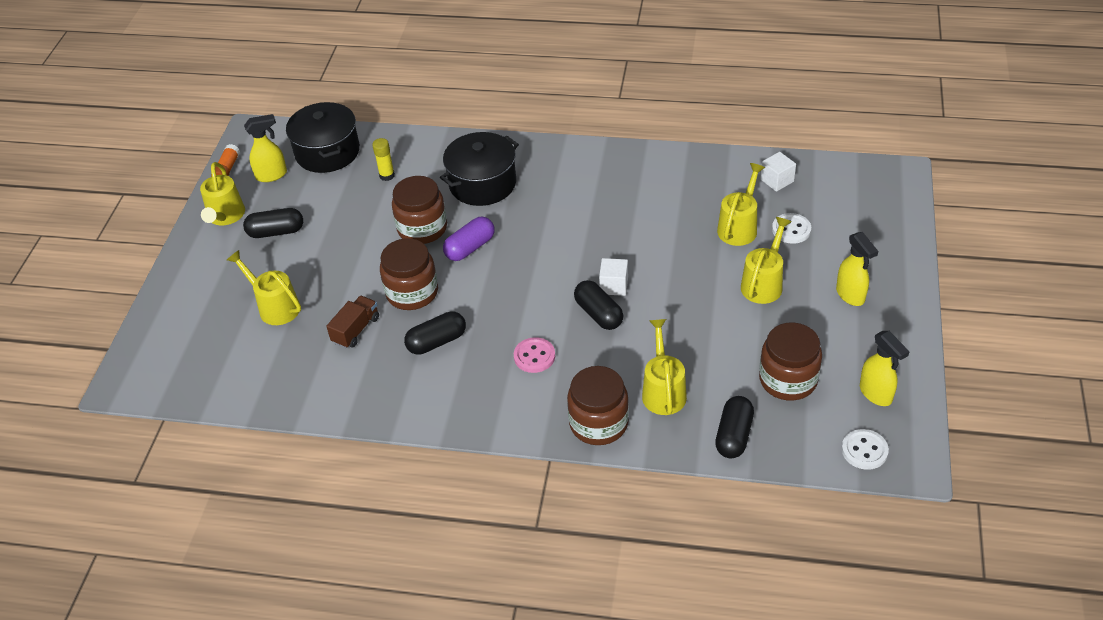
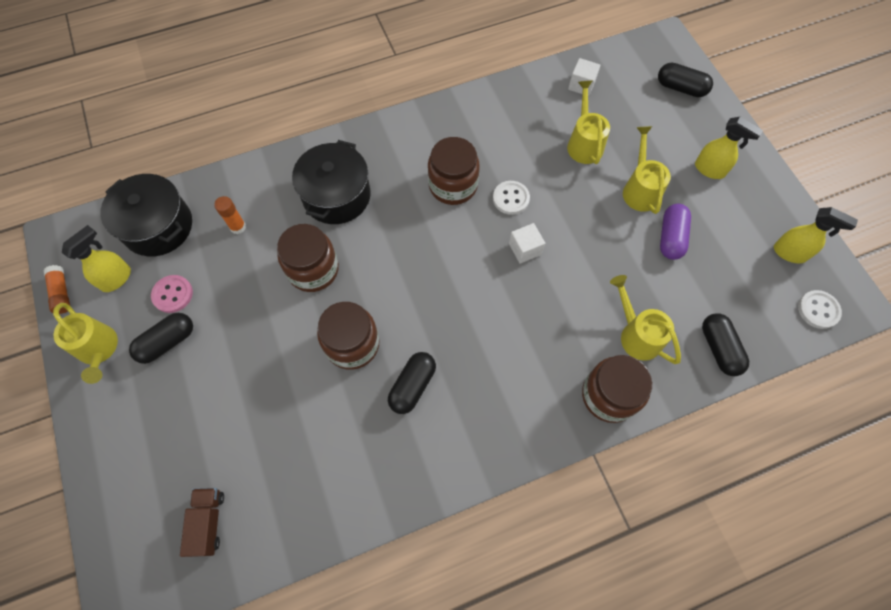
camera: 35 degrees left, 20 degrees up
(274, 306) = (226, 428): yellow watering can -> none
(356, 330) = (327, 413): brown truck -> brown truck (208, 522)
(387, 176) = (238, 227): yellow glue stick -> orange glue stick
(470, 248) = (372, 269): purple capsule -> purple capsule (671, 237)
(534, 356) = (509, 356): pink button -> pink button (173, 294)
(598, 314) = (532, 284): black capsule -> black capsule (680, 88)
(788, 380) = (720, 273): brown jar -> brown jar (453, 185)
(791, 230) = (625, 128): white button -> white button (511, 198)

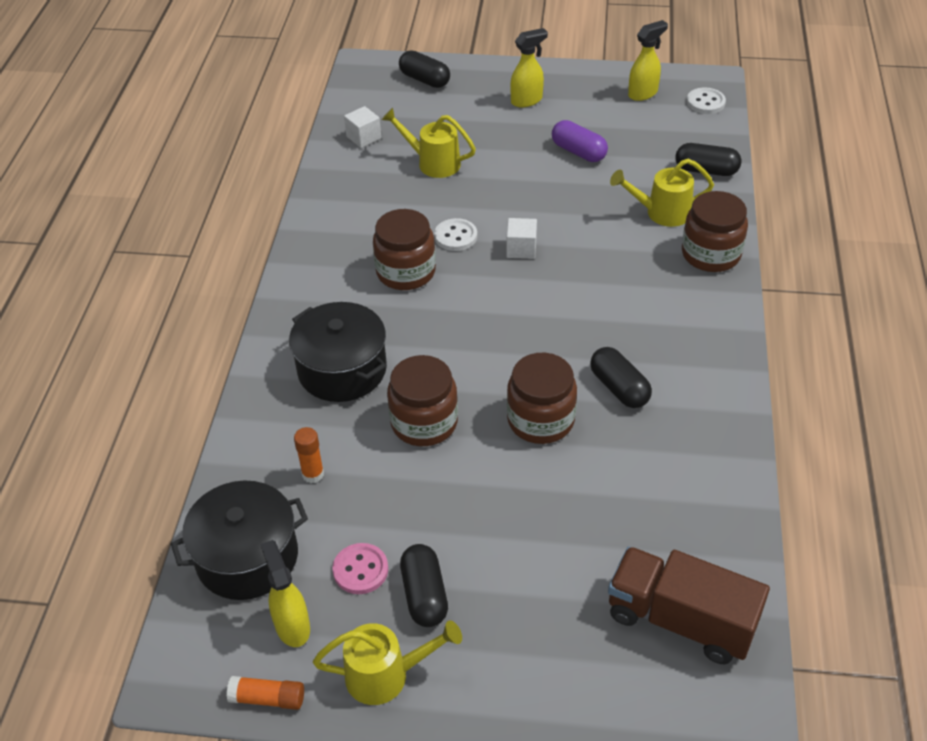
camera: 60 degrees left, 20 degrees down
(208, 522) = (680, 620): brown truck -> brown truck, size x1.81
(640, 189) = (513, 149): yellow watering can -> none
(680, 88) = (424, 80): black capsule -> black capsule turned 75 degrees clockwise

